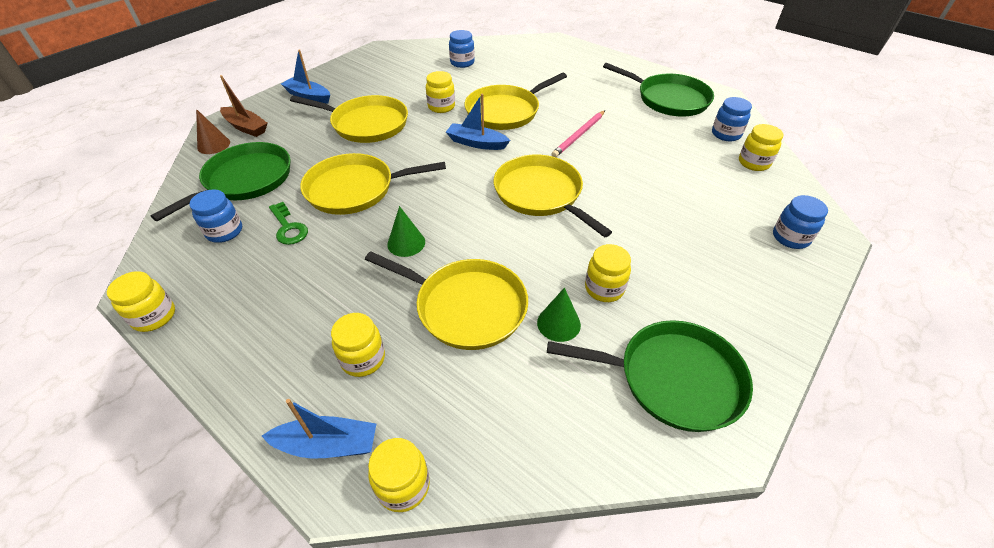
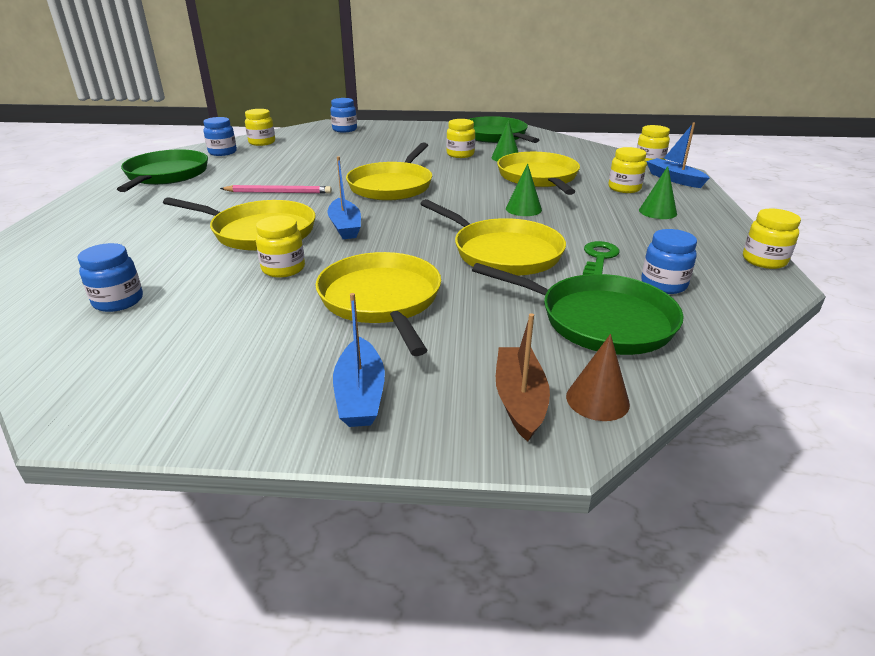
camera: 125 degrees left, 15 degrees down
(245, 180) = (599, 320): green pan -> green pan turned 150 degrees counterclockwise
(291, 332) = (657, 212): none -> green cone

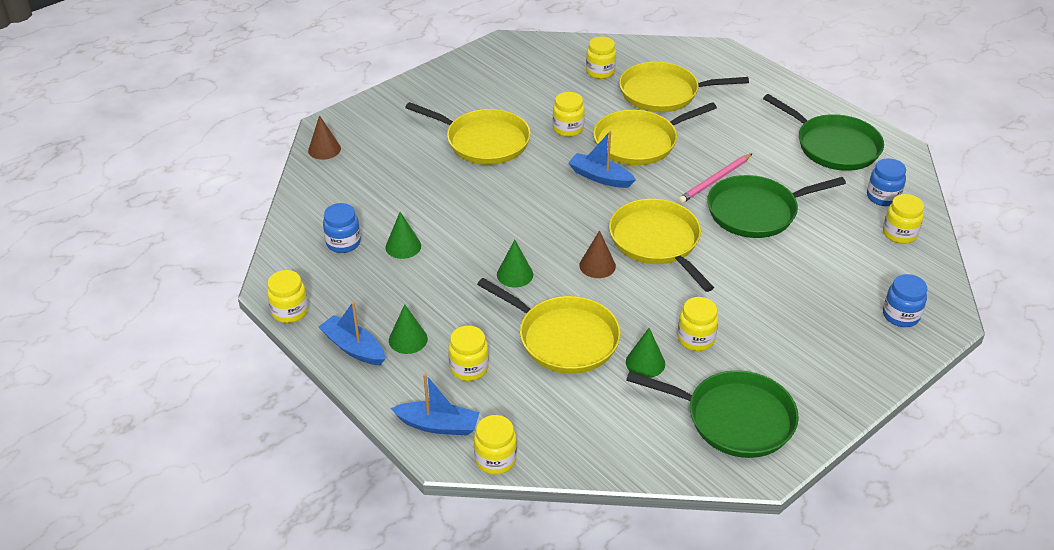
camera: 135 degrees right, 10 degrees up
(118, 301) = (600, 72): blue jar -> yellow jar
(360, 394) = (421, 100): blue boat -> blue boat (353, 348)
(455, 192) = (597, 265): none -> brown cone
(502, 252) = (468, 214): yellow pan -> yellow pan (663, 93)
(519, 400) = (356, 132): brown boat -> none
(599, 258) = (403, 246): green key -> green cone
(599, 320) = (359, 193): green pan -> green pan (756, 212)

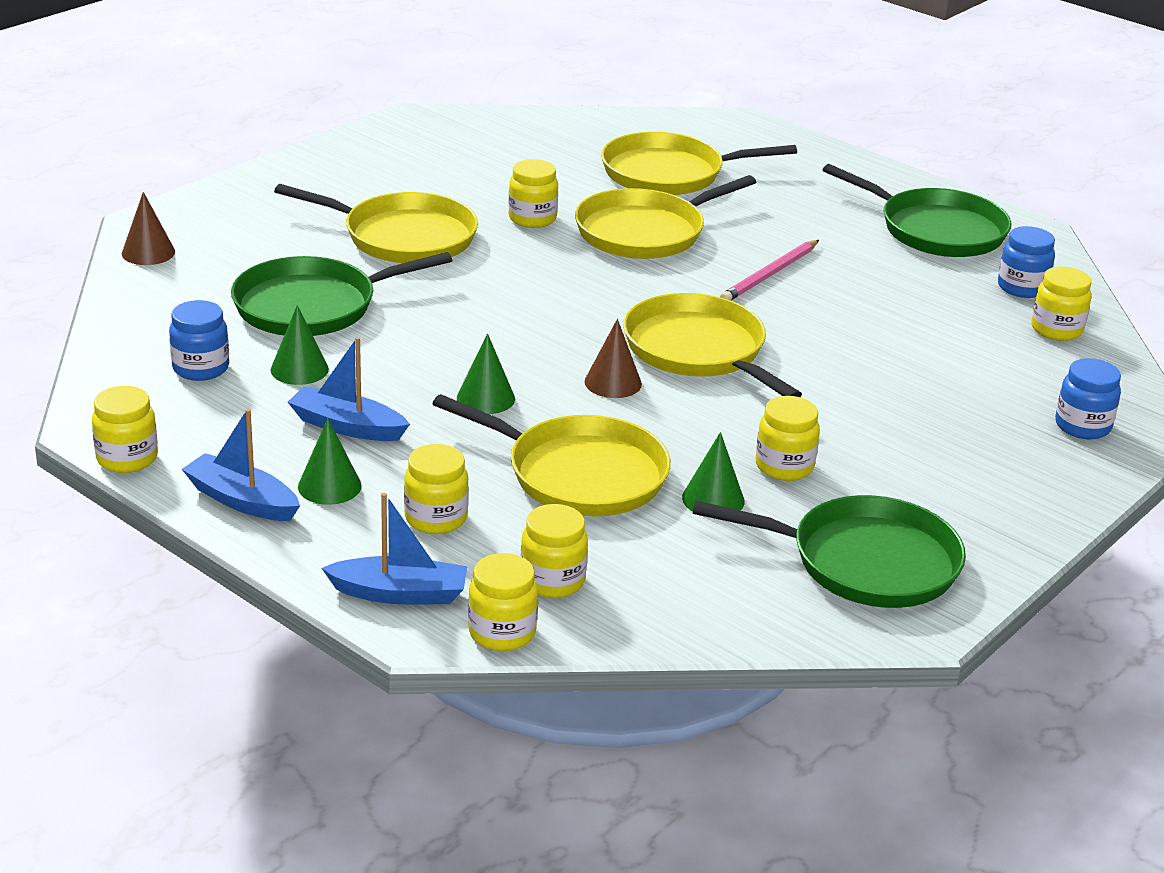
camera: 10 degrees left, 10 degrees down
(600, 72) = (567, 150): yellow jar -> yellow jar (552, 581)
(600, 177) = (594, 275): blue boat -> blue boat (347, 426)
(756, 212) = (840, 310): green pan -> green pan (312, 306)

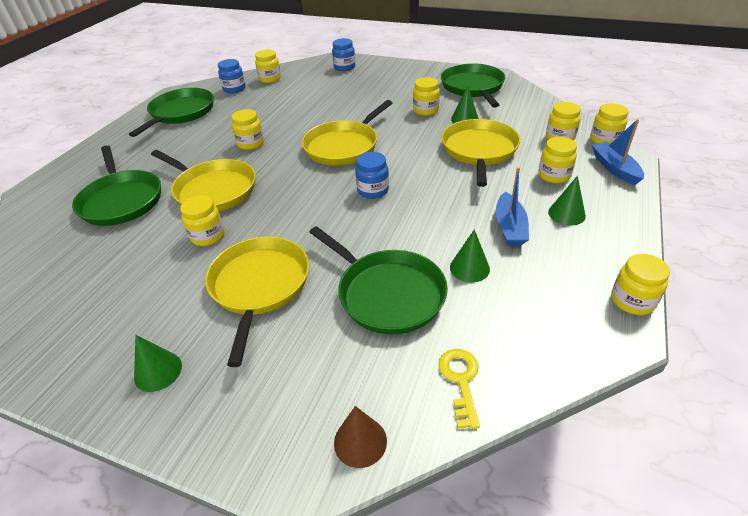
camera: 105 degrees left, 10 degrees up
(152, 314) = (460, 380): none -> yellow key
(201, 368) = (508, 314): blue jar -> blue jar (373, 190)
(242, 500) = (612, 238): blue boat -> none
(485, 398) = (439, 192): green cone -> green cone (158, 371)
(613, 382) = (392, 161): brown cone -> none
(669, 173) = (121, 200): yellow pan -> green pan
(769, 275) = (251, 144): pink pencil -> yellow jar

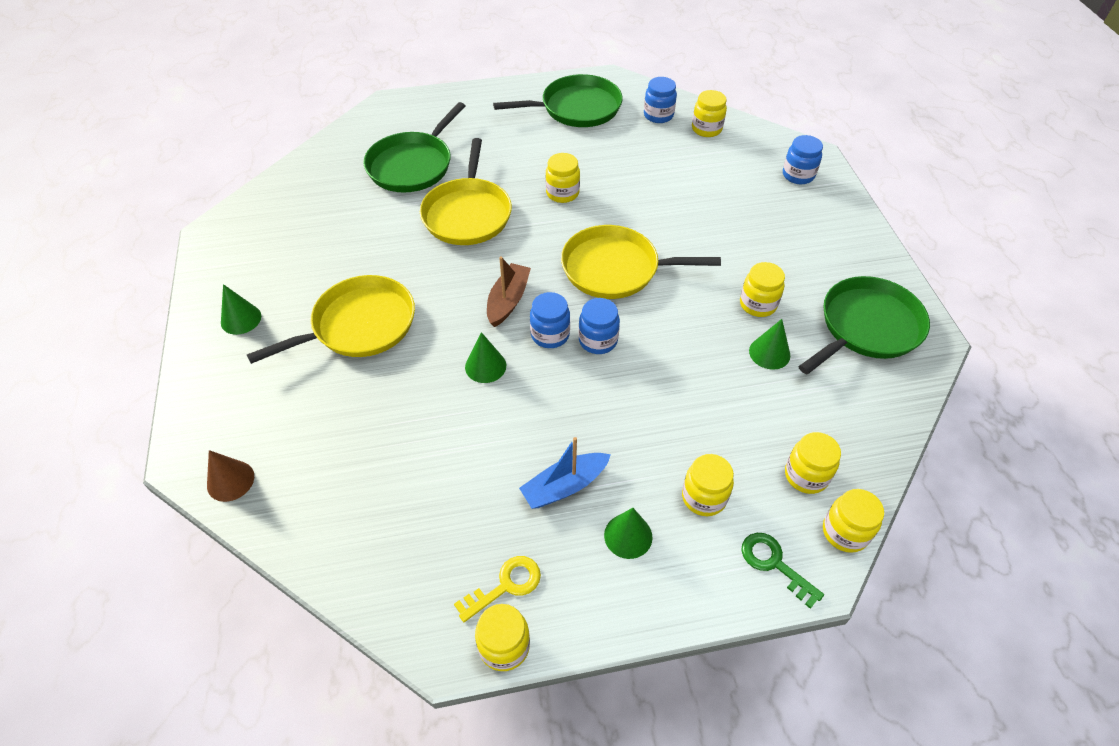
camera: 55 degrees right, 10 degrees up
(208, 236) = (401, 252): yellow jar -> none
(321, 198) = (508, 300): none -> brown boat
(387, 293) = (399, 422): green pan -> none
(397, 173) = (598, 340): none -> blue jar
(460, 380) = (320, 525): yellow key -> yellow key (506, 585)
(469, 268) = (473, 474): green cone -> green cone (485, 366)
(479, 150) = (704, 398): yellow pan -> none
(614, 168) = (774, 564): blue boat -> green key

